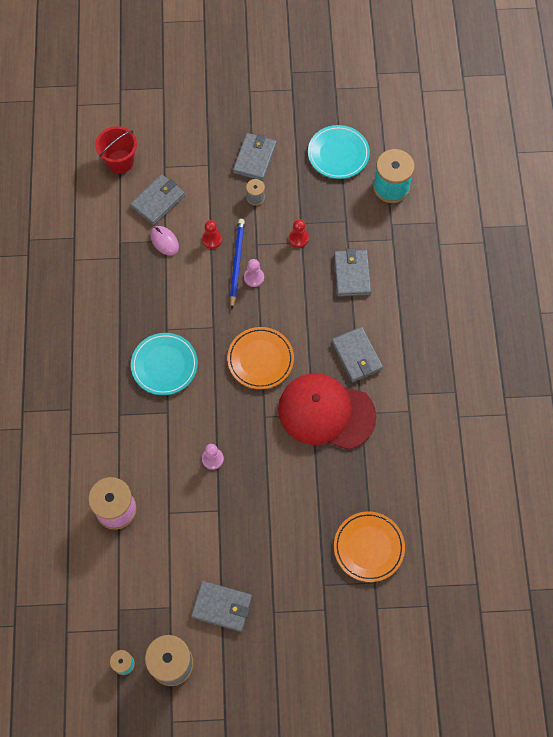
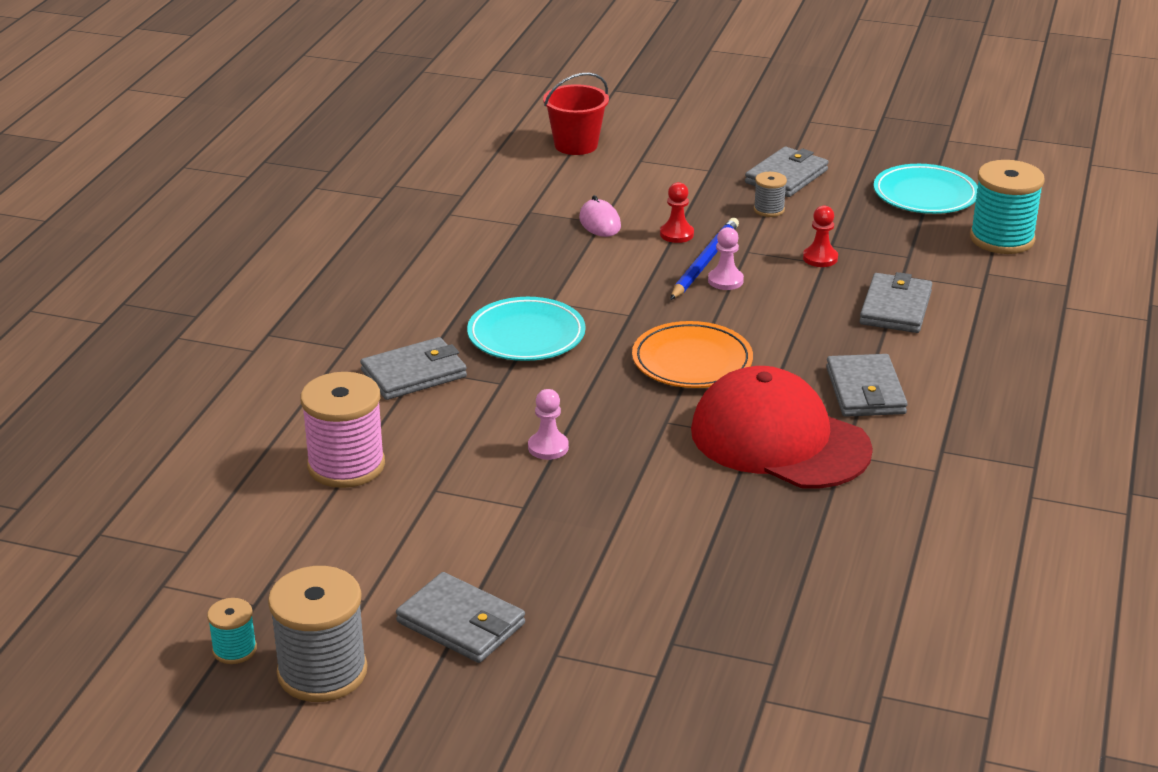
camera: 20 degrees right, 35 degrees down
(158, 201) = (612, 187): grey wallet -> grey wallet (414, 374)
(368, 547) = (784, 615): orange plate -> none

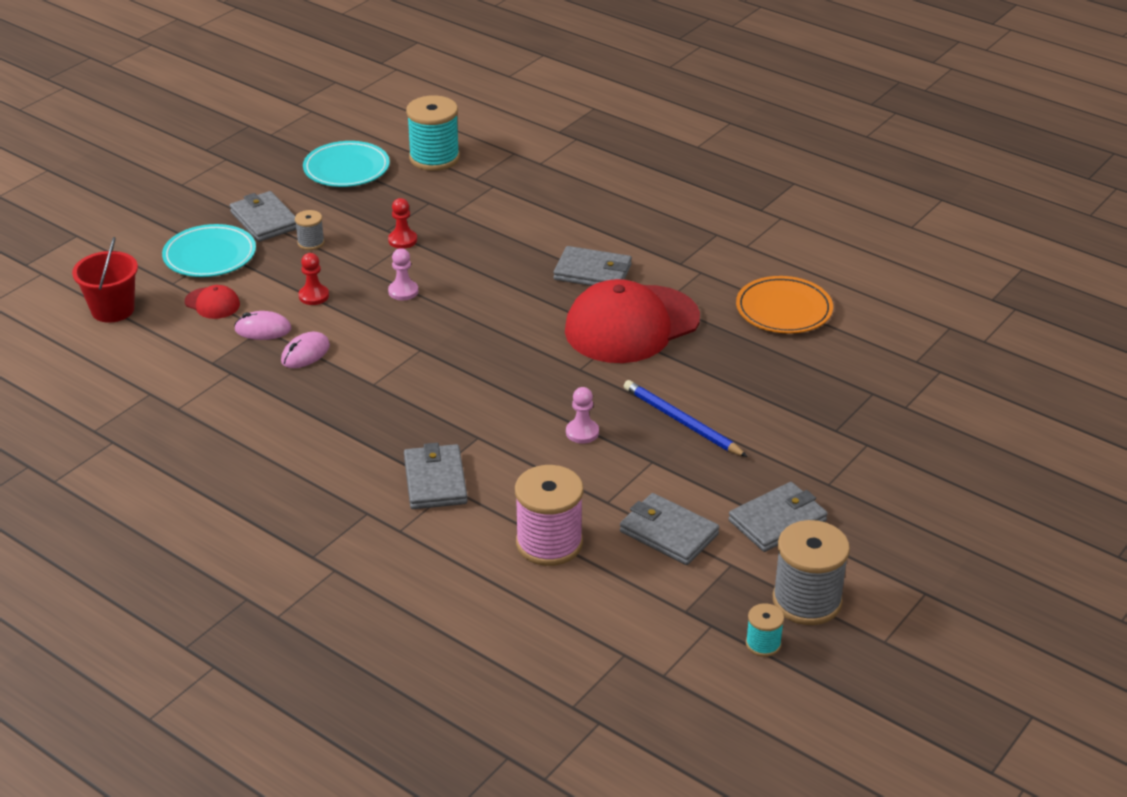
camera: 70 degrees left, 5 degrees up
(526, 335) = (416, 408): turquoise plate -> turquoise plate (210, 256)
(576, 254) = (305, 353): none -> pink mouse
(623, 187) = (212, 303): none -> red cap
(692, 361) = (507, 336): orange plate -> orange plate (783, 310)
(704, 262) = (368, 294): blue pencil -> blue pencil (681, 422)
(895, 308) = (495, 228): grey wallet -> grey wallet (668, 533)

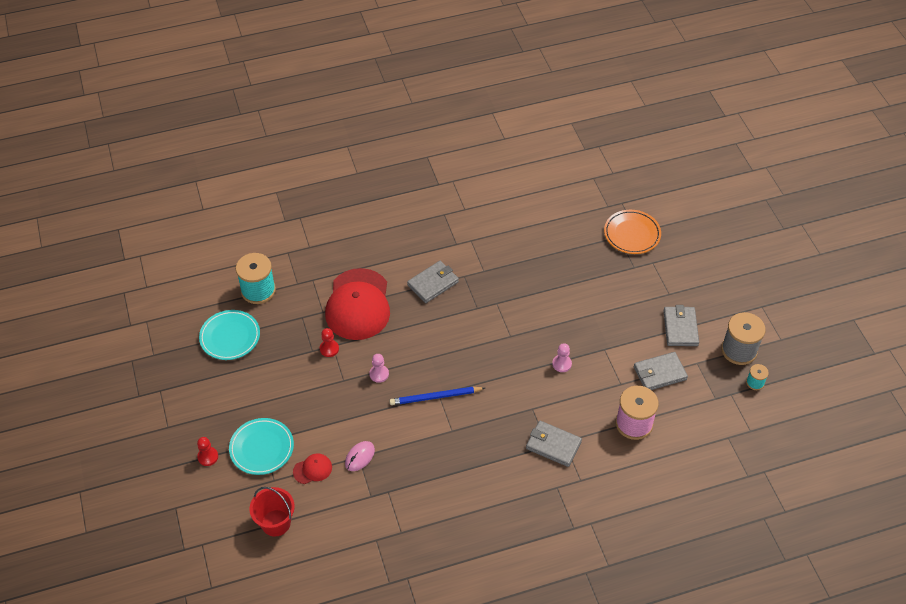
camera: 55 degrees left, 15 degrees up
(265, 220) = (248, 403): grey wallet -> none
(305, 353) = (399, 448): pink mouse -> none
(311, 243) = (292, 392): grey spool -> none
(314, 296) = (347, 417): red pawn -> red pawn (208, 457)
(631, 325) = (491, 294): red cap -> red cap (358, 305)
(681, 422) = (584, 320): blue pencil -> blue pencil (435, 397)
(783, 310) = (529, 228): orange plate -> orange plate (632, 234)

